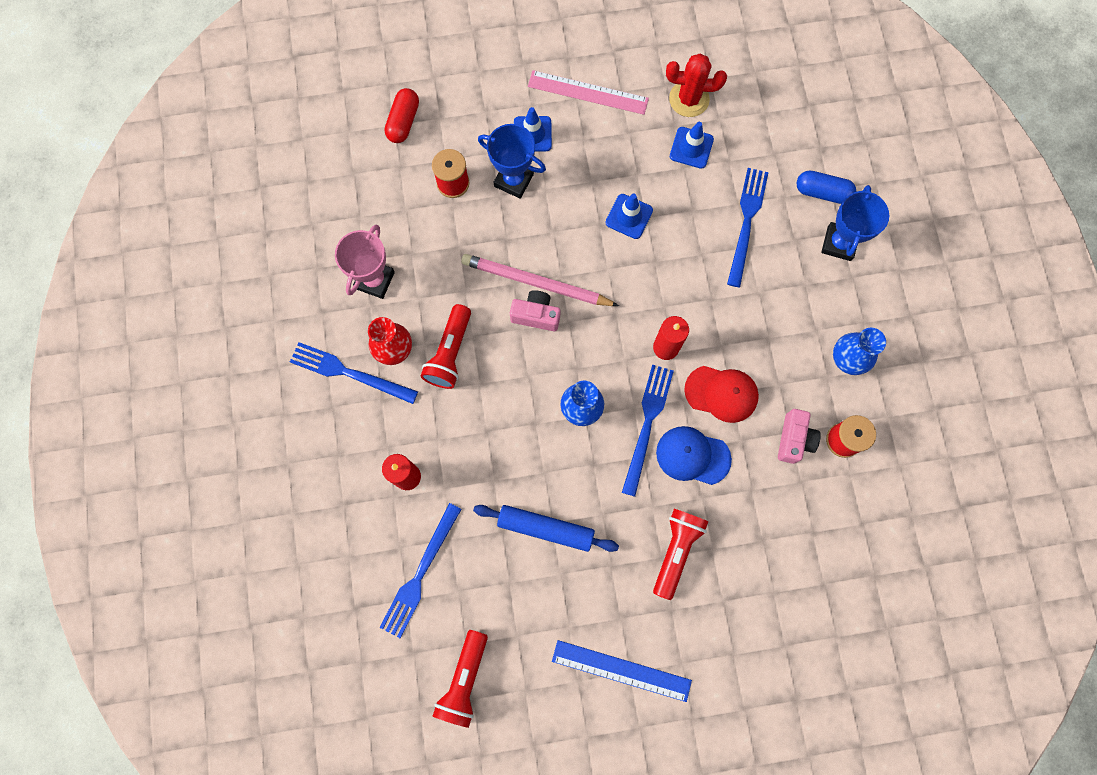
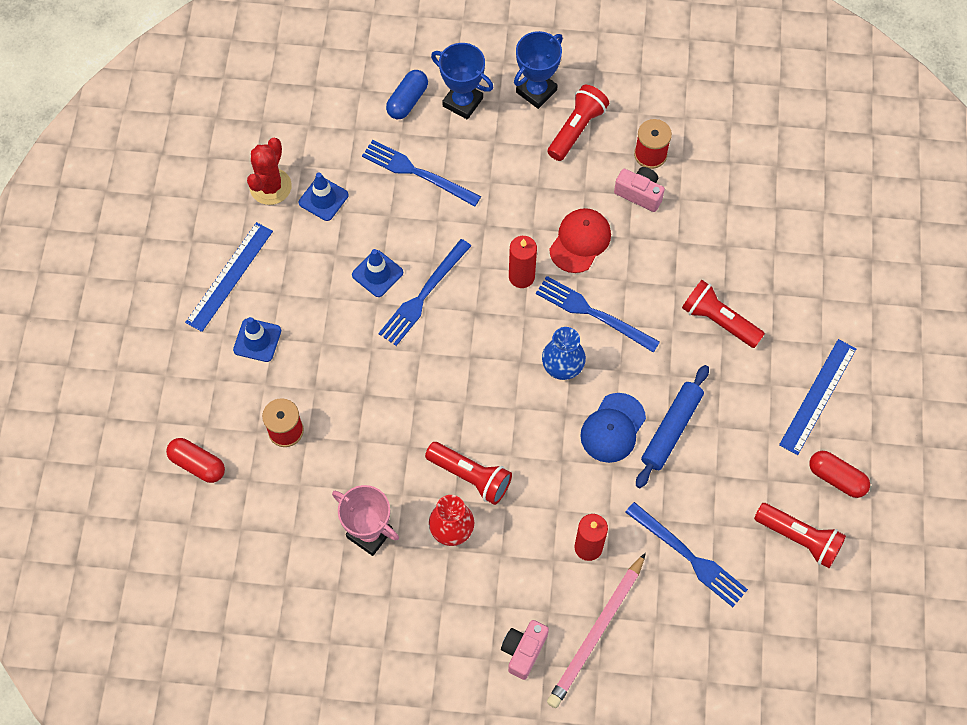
camera: 75 degrees left, 10 degrees down
(349, 373) = (464, 581): blue fork -> blue fork (423, 295)
(513, 180) = (303, 371): blue trophy -> blue trophy (536, 91)
(536, 283) = (421, 377): pink pencil -> pink pencil (596, 633)
(536, 315) = (455, 385): pink camera -> pink camera (523, 651)
(537, 707) = (836, 478): none -> red capsule
(588, 92) = (229, 276): pink ruler -> blue ruler
(692, 456) = (633, 282): blue cap -> blue cap (613, 428)
(847, 359) = (576, 129): blue vase -> red flashlight

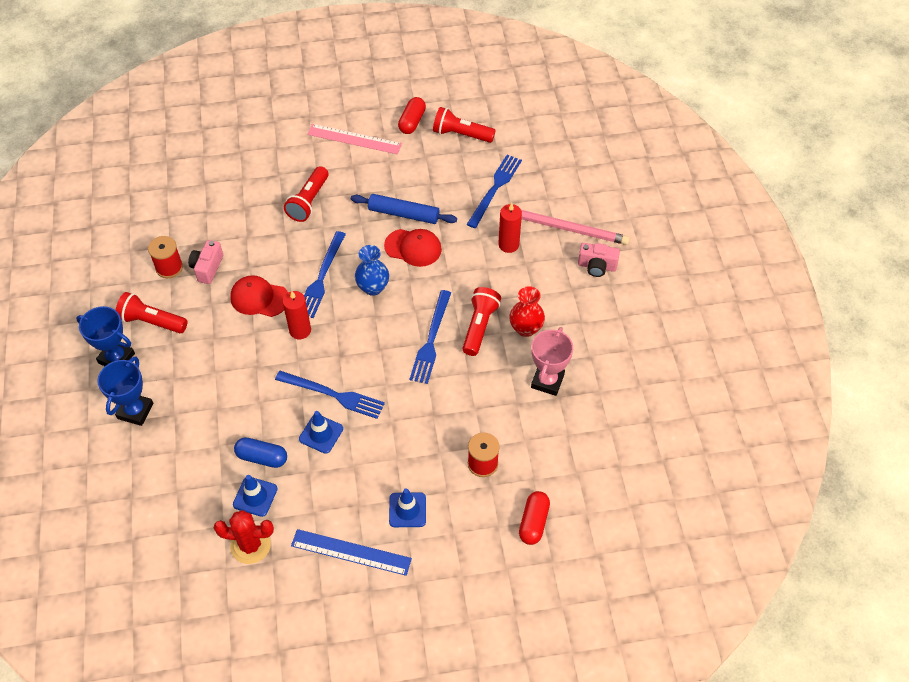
camera: 105 degrees left, 10 degrees down
(407, 101) = (139, 455): blue capsule -> blue capsule (262, 457)
(417, 173) = (214, 429): blue fork -> blue fork (431, 340)
(613, 428) = (413, 248): blue cap -> red cap
(799, 538) = (461, 134): red flashlight -> red flashlight turned 90 degrees counterclockwise
(818, 396) = (354, 139): blue ruler -> pink ruler

